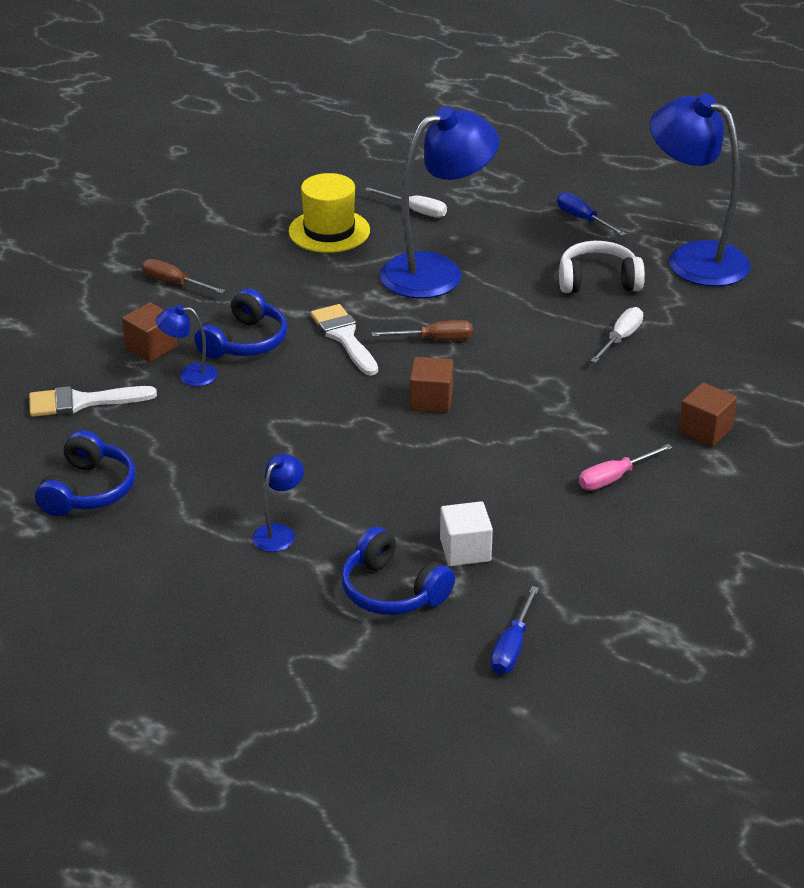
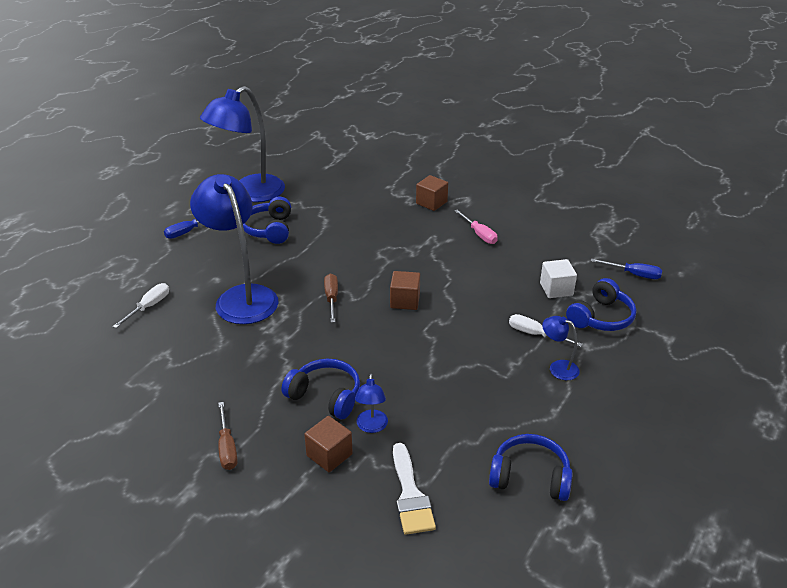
camera: 90 degrees left, 0 degrees up
(174, 283) = (227, 447): brown screwdriver -> brown screwdriver turned 45 degrees counterclockwise
(329, 231) = (165, 353): yellow hat -> none
(344, 337) = (324, 342): white brush -> none
(598, 281) = (269, 229): white headphones -> blue headphones
(620, 338) = (337, 224): white screwdriver -> white screwdriver (535, 334)

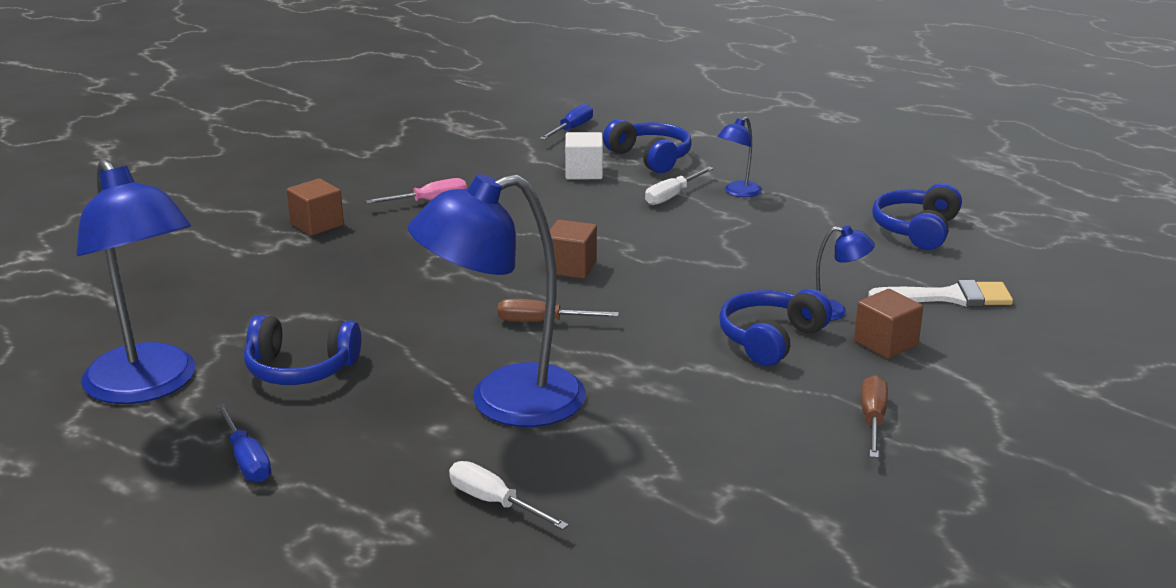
camera: 80 degrees left, 10 degrees down
(227, 447) = (872, 420): brown screwdriver -> brown screwdriver turned 75 degrees counterclockwise

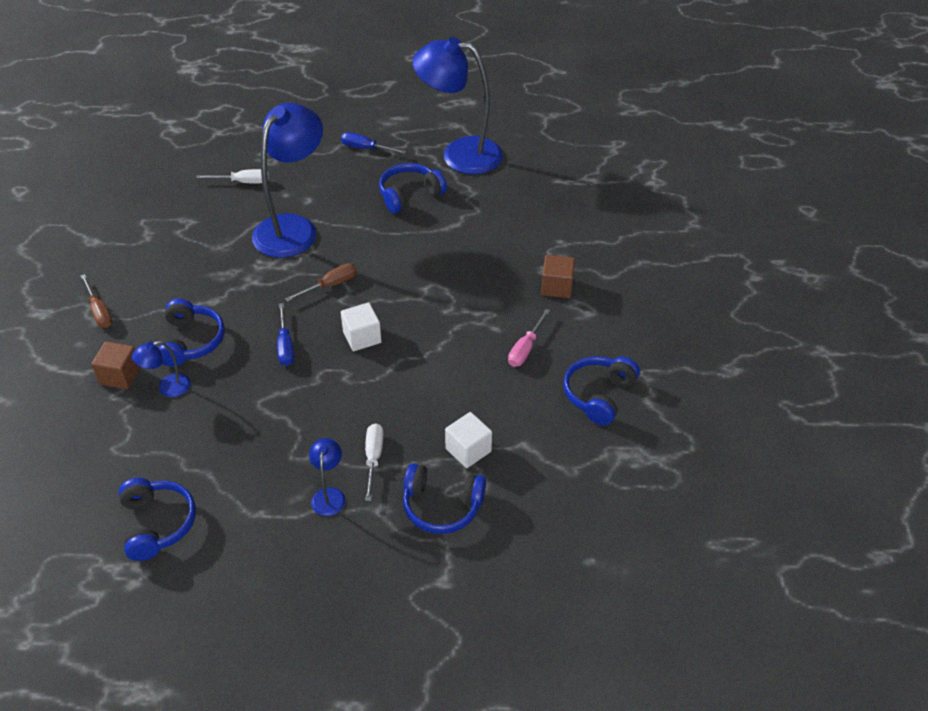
camera: 140 degrees right, 20 degrees up
(424, 158) = (599, 395): none -> blue headphones
(571, 129) = (551, 513): blue screwdriver -> blue screwdriver (285, 346)
(571, 267) = (362, 337): brown cube -> white cube
(950, 297) = (97, 447): white brush -> none

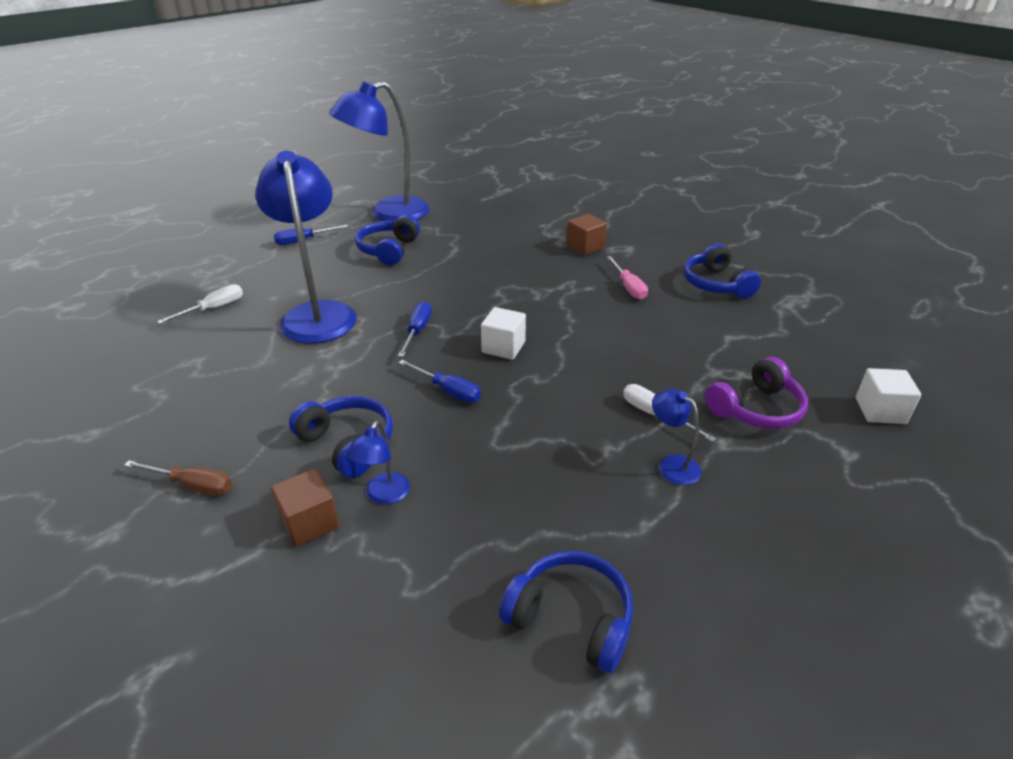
camera: 45 degrees left, 10 degrees down
(330, 285) = (417, 331): brown screwdriver -> blue screwdriver
(442, 506) = (756, 409): blue headphones -> purple headphones
(468, 450) = (705, 363): white cube -> white cube (880, 411)

